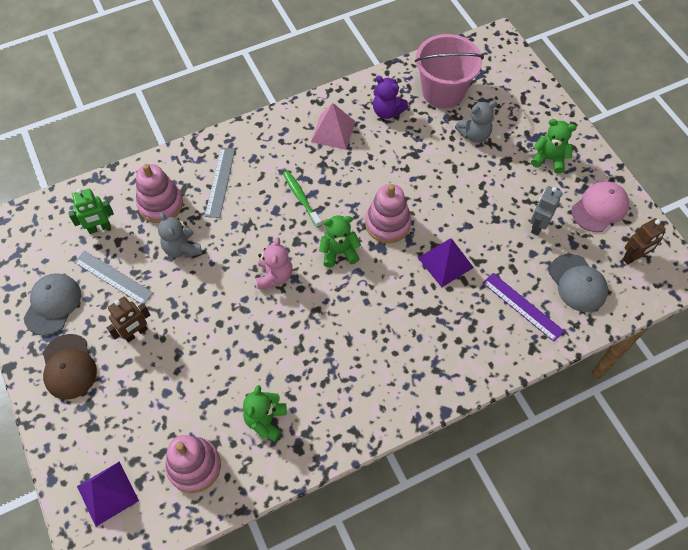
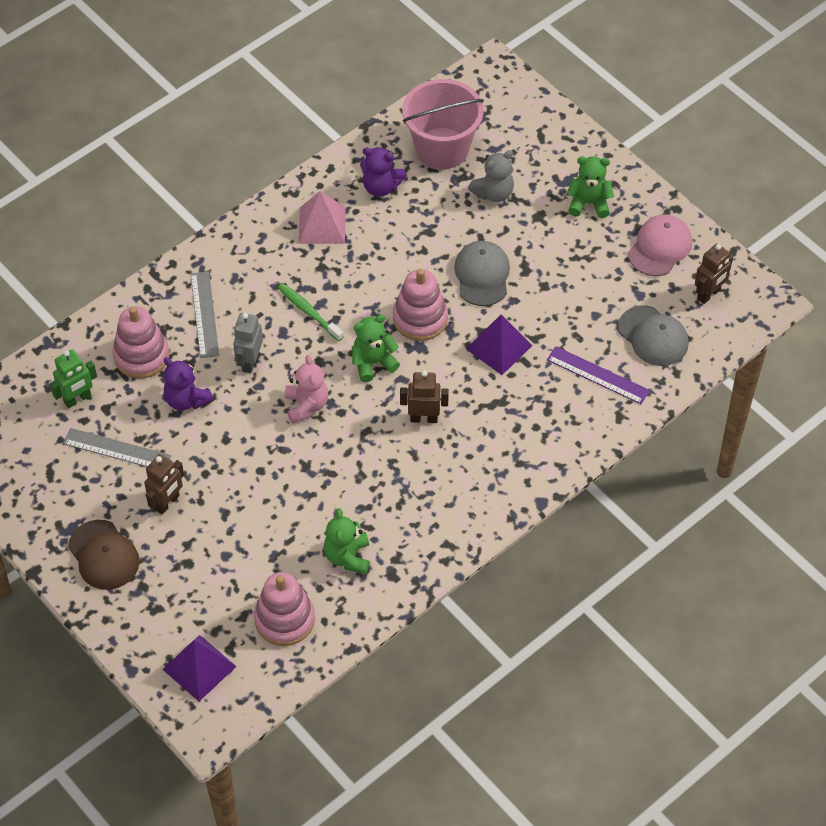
camera: 15 degrees left, 5 degrees down
(52, 304) = (56, 495): grey cap -> grey cap (482, 275)
(182, 248) = (186, 399): grey teddy bear -> purple teddy bear
(366, 310) = (424, 418): none -> brown robot
(538, 226) = (594, 283): grey robot -> grey robot (250, 361)

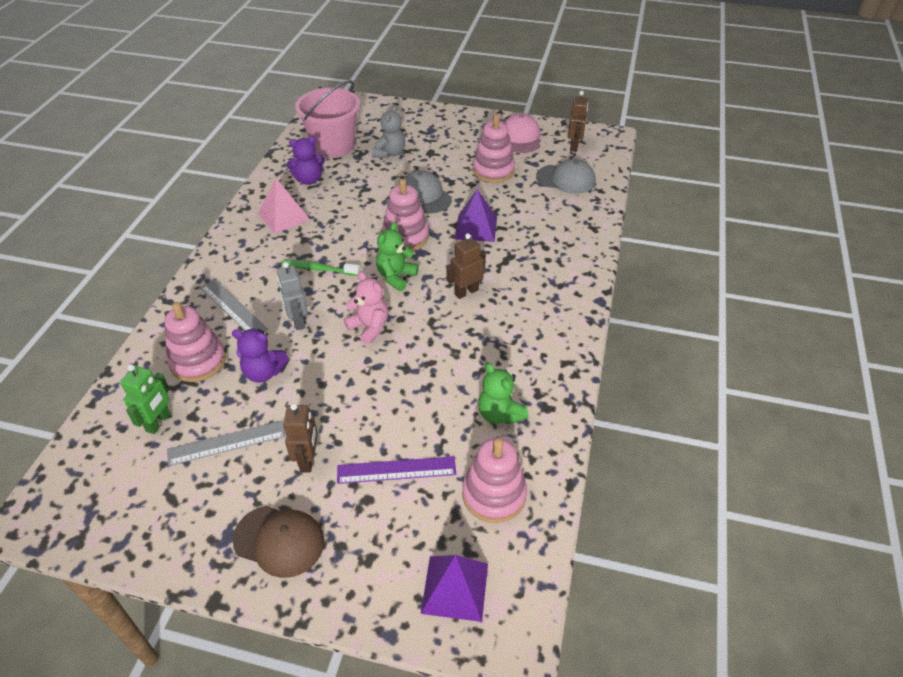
camera: 35 degrees left, 10 degrees down
(584, 280) = (493, 170): none -> pink stacking toy
(589, 203) = (455, 135): green teddy bear -> none
(598, 375) = (555, 213): purple ruler -> purple ruler (396, 470)

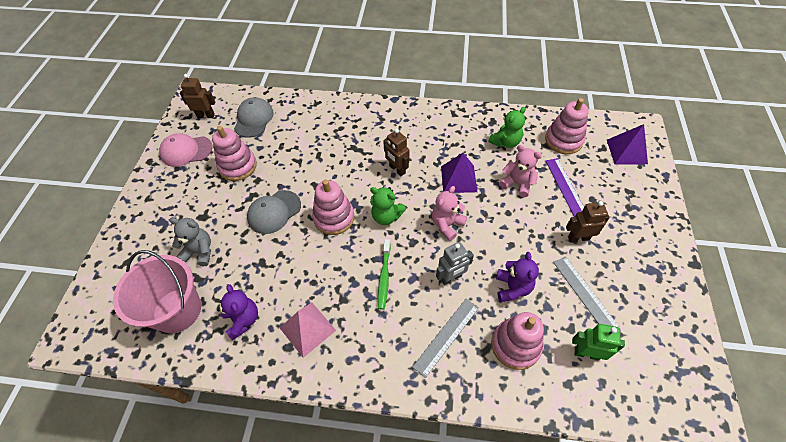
camera: 95 degrees left, 10 degrees up
(279, 541) = (641, 239): brown cap -> none
(417, 411) = (517, 183): none -> pink teddy bear
(476, 227) = (319, 171): purple pyramid -> purple pyramid (458, 179)

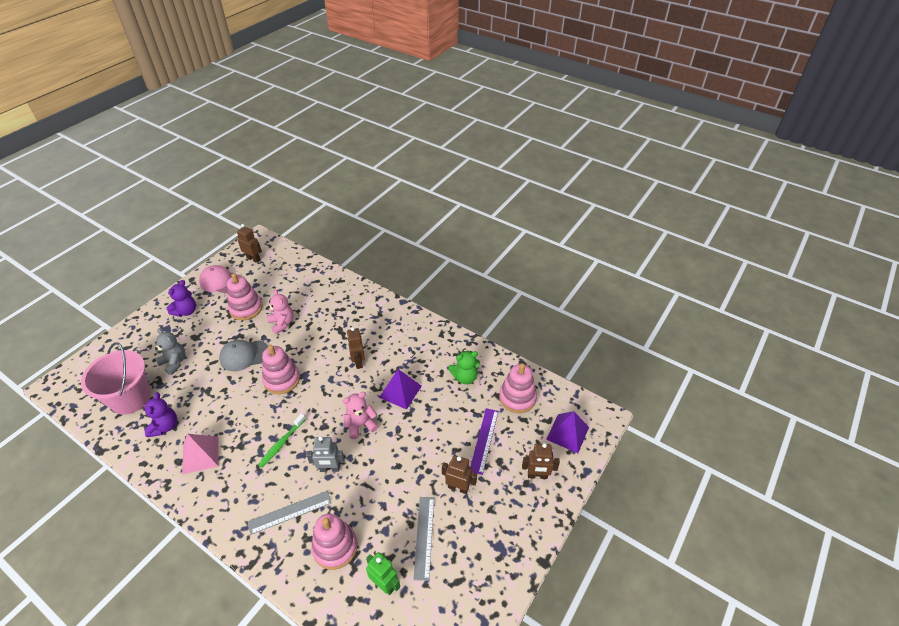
camera: 25 degrees right, 10 degrees down
(253, 119) = (284, 275): grey cap -> none
(386, 216) = (320, 396): green teddy bear -> none
(512, 288) = (370, 501): purple teddy bear -> purple teddy bear (186, 311)
(517, 183) = (445, 417): pink teddy bear -> pink teddy bear (282, 323)
(632, 197) = (537, 475): none -> brown robot

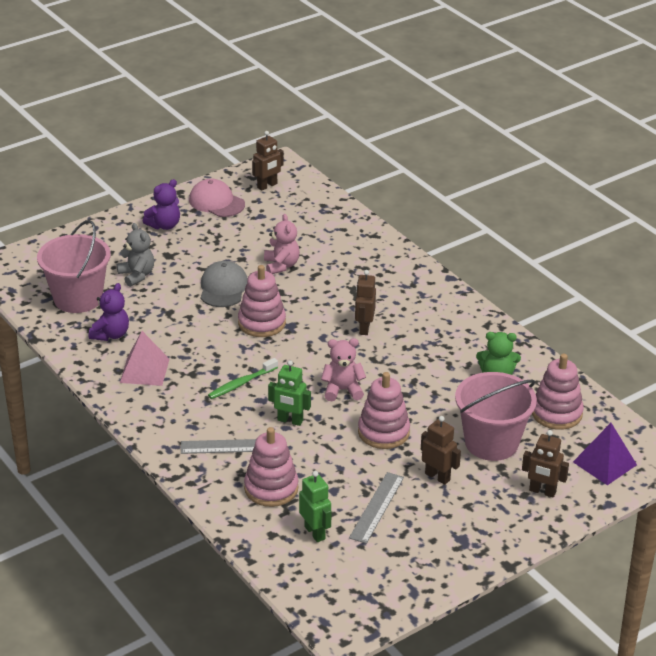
camera: 20 degrees right, 10 degrees down
(244, 355) = (223, 288): grey cap -> grey cap turned 90 degrees clockwise
(246, 308) = (240, 239): pink stacking toy -> pink stacking toy (383, 432)
(254, 259) = (267, 186): brown robot -> brown robot turned 90 degrees clockwise
(330, 469) = (290, 421): grey robot -> green robot
(400, 391) = (406, 370): purple pyramid -> none
(484, 440) = (491, 442): purple ruler -> pink bucket

